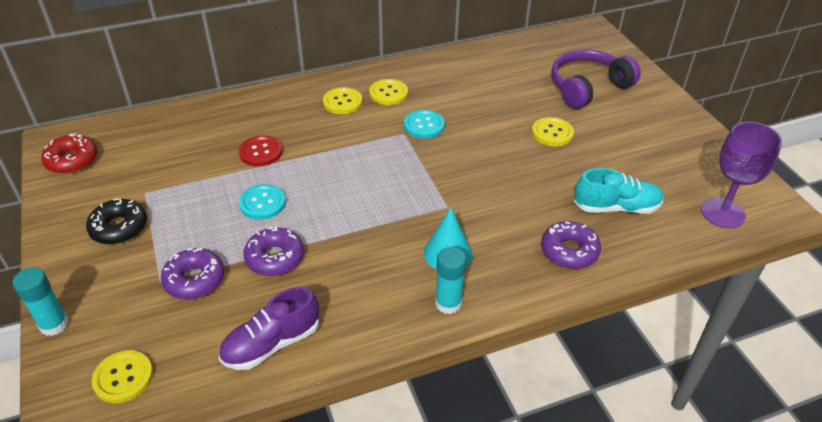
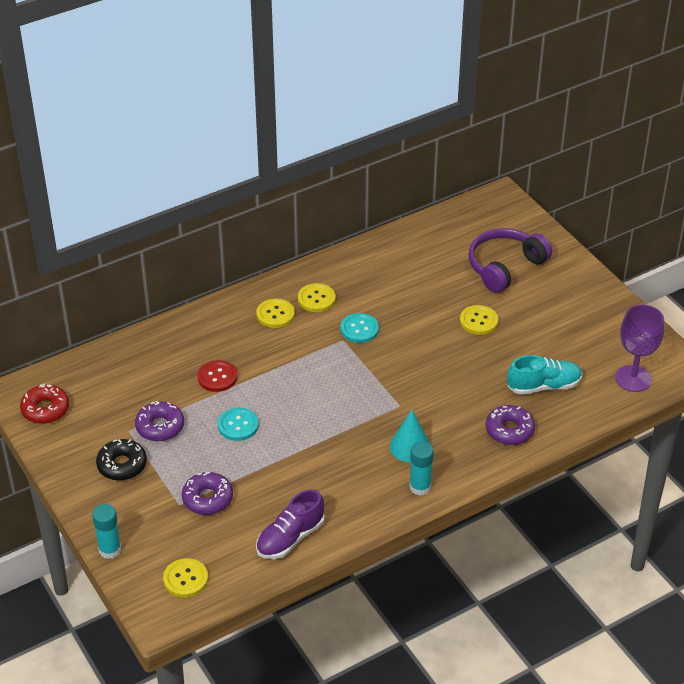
camera: 10 degrees left, 0 degrees up
(275, 258) = (267, 471): purple donut -> purple donut (160, 427)

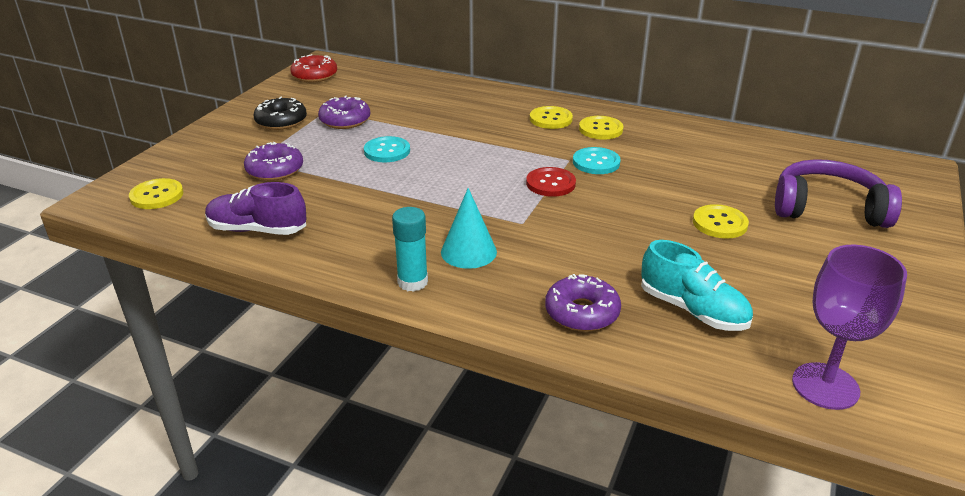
camera: 55 degrees right, 10 degrees down
(110, 550) = (171, 150): turquoise glue stick -> none
(217, 377) = (436, 122): red button -> red button (550, 183)

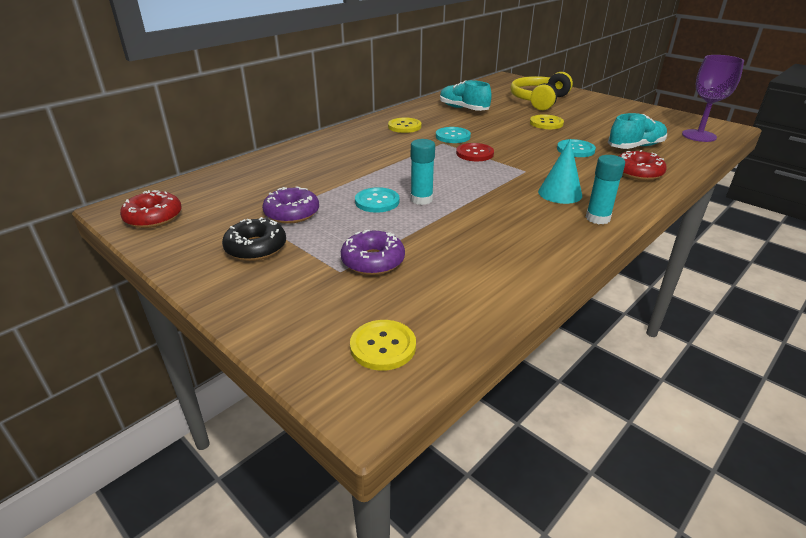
camera: 70 degrees left, 0 degrees up
(257, 230) = (494, 280): purple shoe -> none
(404, 171) = (421, 199): none -> turquoise glue stick
(551, 119) = (374, 137): yellow button -> none
(582, 312) = (638, 172): purple donut -> red donut
(629, 255) = (575, 150): none -> turquoise button
(710, 155) = (463, 109): none -> turquoise shoe
(827, 208) = (539, 100): purple headphones -> yellow headphones

